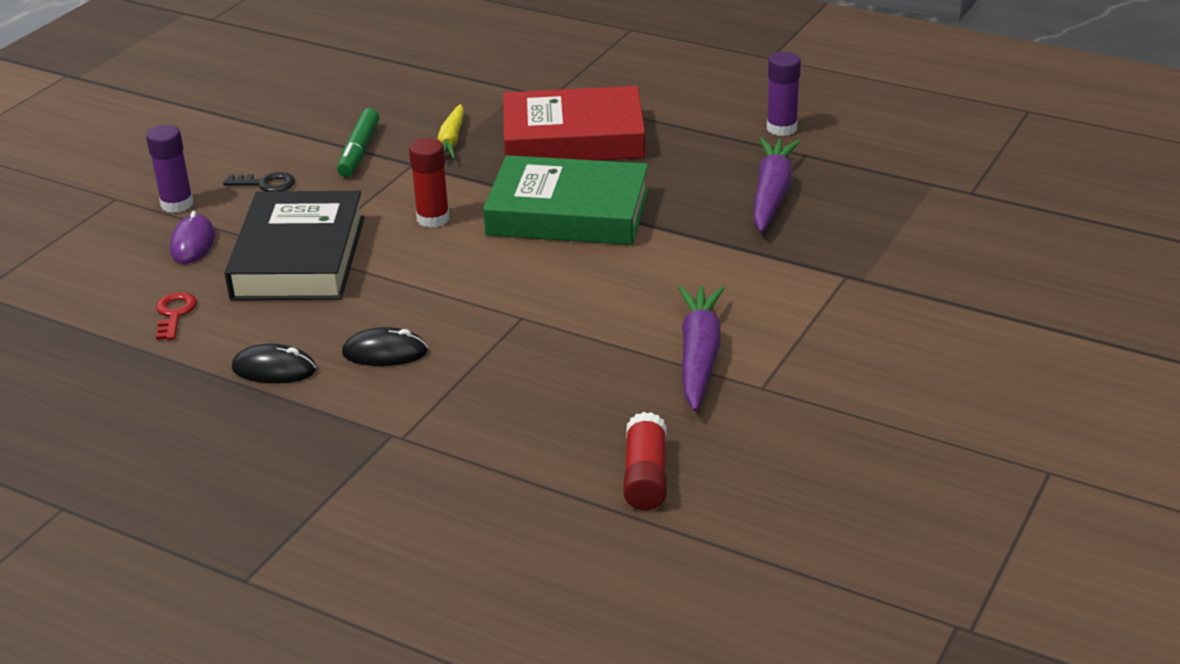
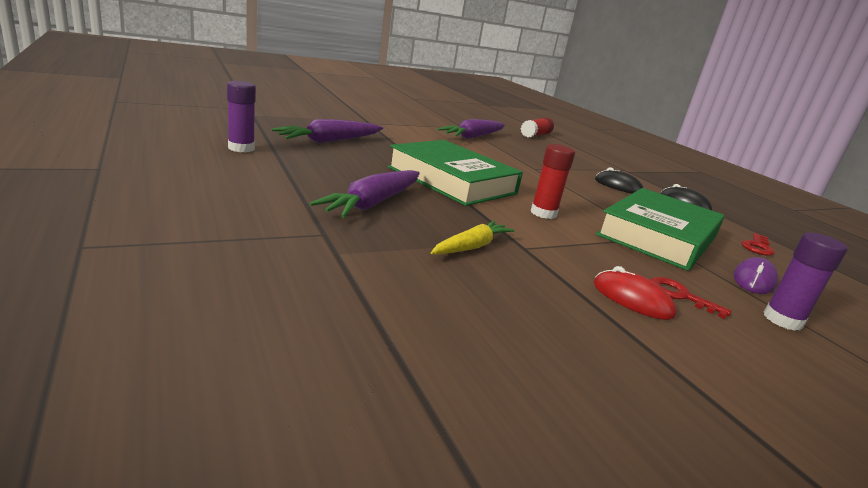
camera: 150 degrees left, 10 degrees down
(266, 184) = (680, 296): black key -> red key
(299, 257) = (658, 236): black book -> green book
(304, 160) = (632, 299): none -> red mouse
(359, 151) = (567, 280): green marker -> none
(573, 137) = (373, 203): red book -> purple carrot

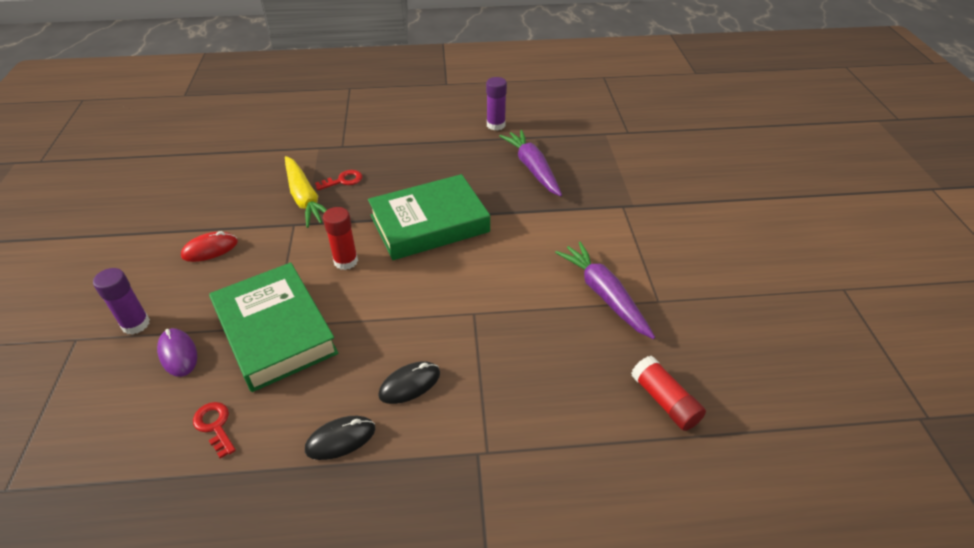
camera: 115 degrees right, 20 degrees up
(373, 203) = (383, 170): purple carrot -> none
(471, 247) = (305, 198): yellow carrot -> yellow carrot, size x1.53
(680, 296) = (196, 279): red key -> red key (343, 180)

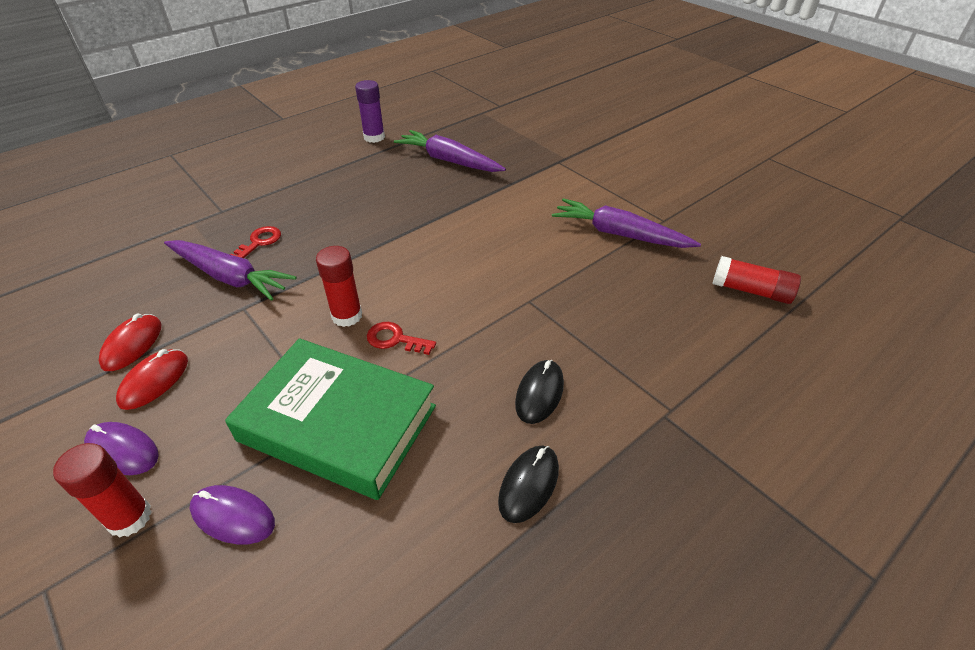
camera: 35 degrees left, 0 degrees up
(136, 324) = (129, 517): purple glue stick -> red glue stick
(163, 283) = (123, 450): none -> purple mouse
(215, 426) = (370, 563): red key -> red key (395, 339)
(219, 219) = (132, 345): none -> red mouse
(305, 198) = (229, 277): yellow carrot -> purple carrot
(429, 223) = (400, 244): green book -> none

